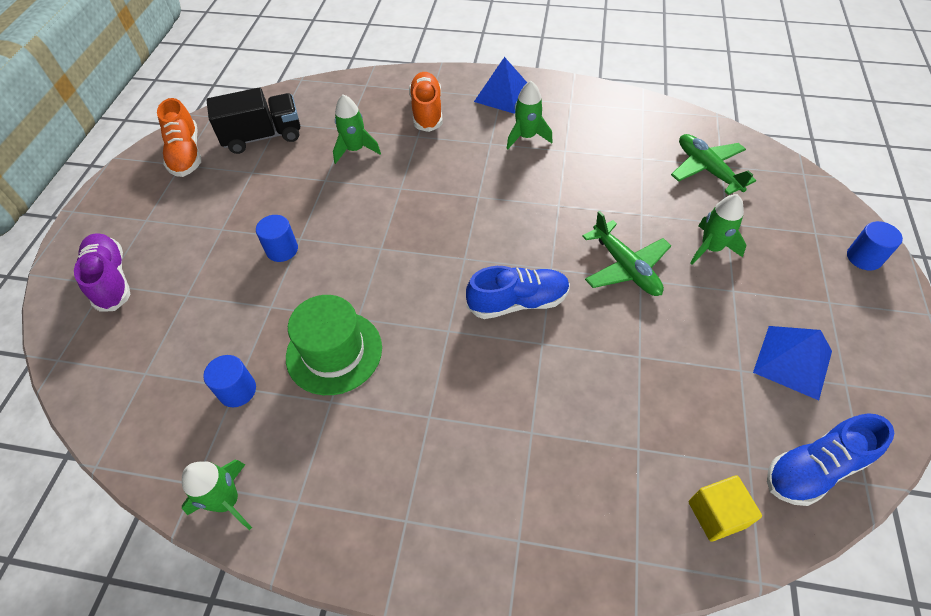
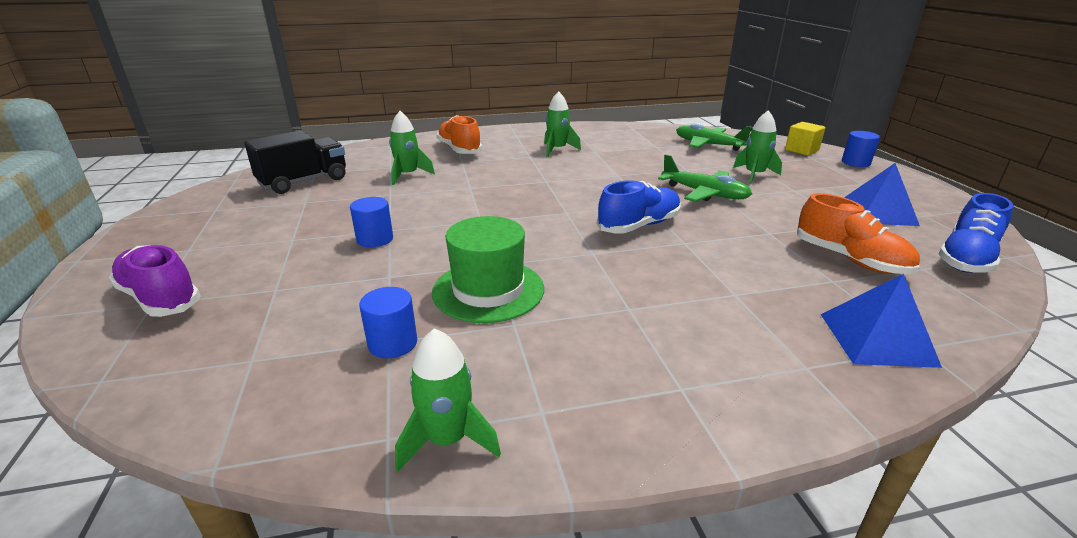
camera: 25 degrees left, 25 degrees down
(186, 154) = (218, 203): orange shoe -> orange shoe (850, 259)
(503, 94) = (518, 135): blue pyramid -> blue pyramid (877, 339)
(716, 514) = (939, 300): yellow cube -> yellow cube (801, 150)

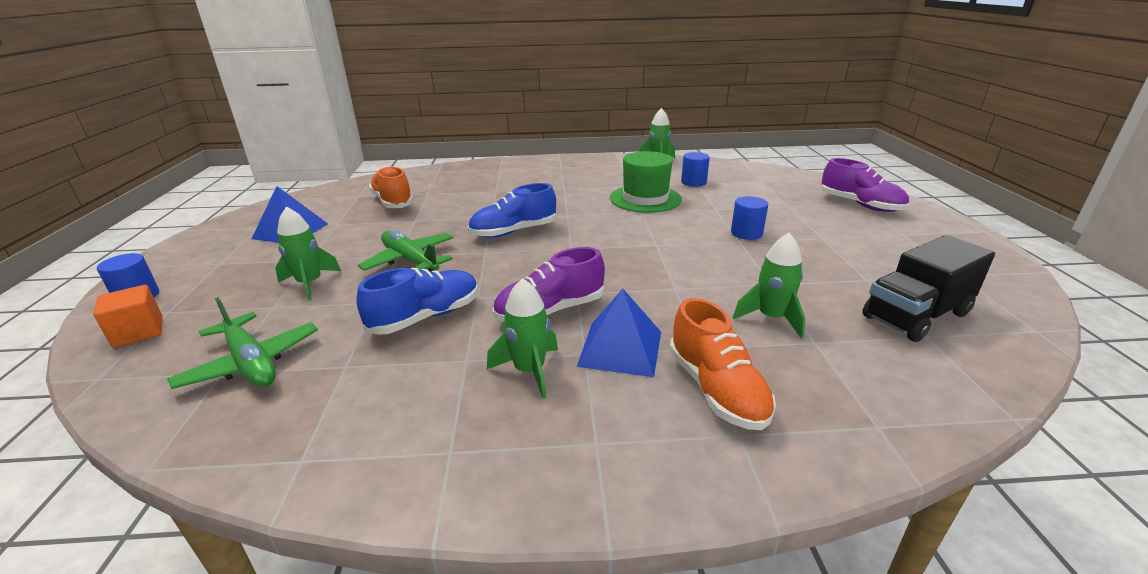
camera: 170 degrees left, 0 degrees up
(560, 171) = (550, 311): none -> purple shoe
(801, 150) = (138, 332): yellow cube -> orange cube
(877, 339) = (452, 173): blue pyramid -> blue pyramid (620, 348)
(966, 258) = (317, 198): blue shoe -> blue shoe (426, 317)

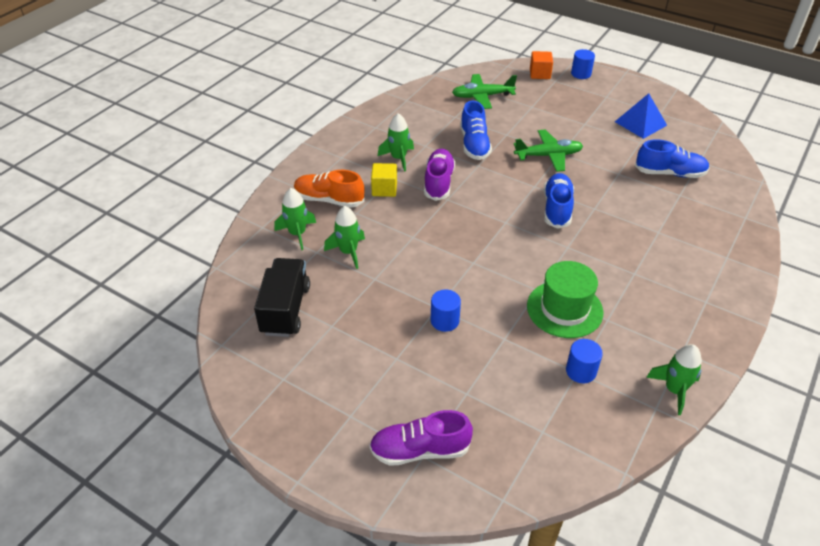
camera: 125 degrees right, 15 degrees up
(310, 284) = (549, 119): green rocket -> green rocket (297, 234)
(393, 202) = (669, 173): orange shoe -> blue shoe
(620, 348) = (384, 189): blue pyramid -> yellow cube

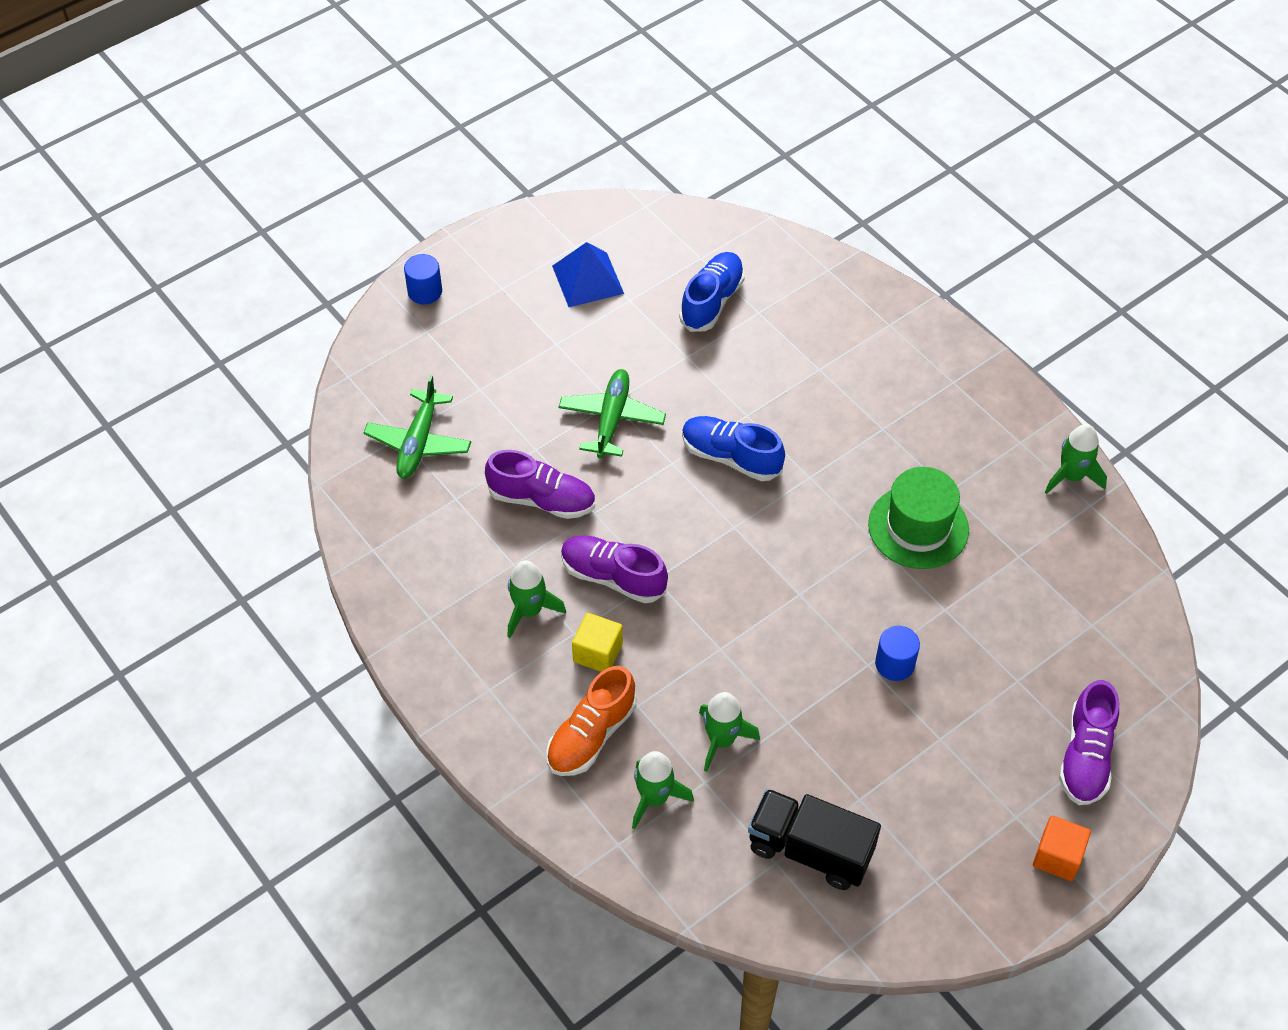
camera: 70 degrees left, 10 degrees up
(474, 145) = (542, 499): blue shoe -> purple shoe
(540, 74) = (396, 343): orange cube -> orange cube (1057, 857)
(581, 371) = (1019, 552): blue cylinder -> none

